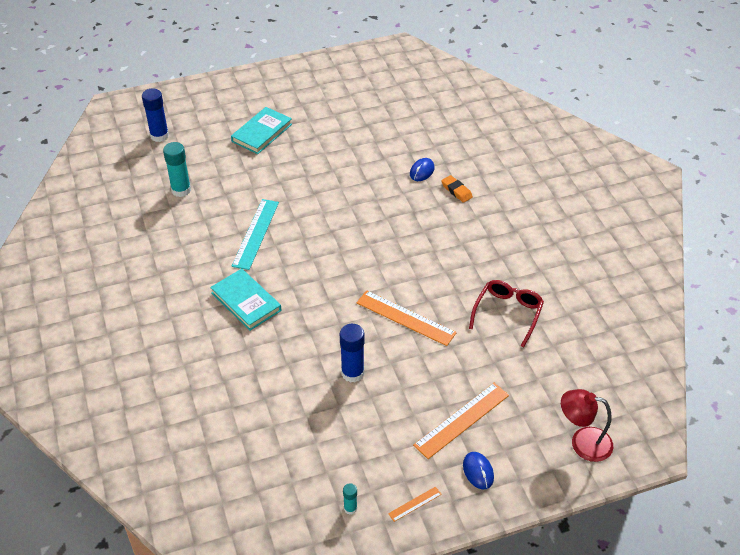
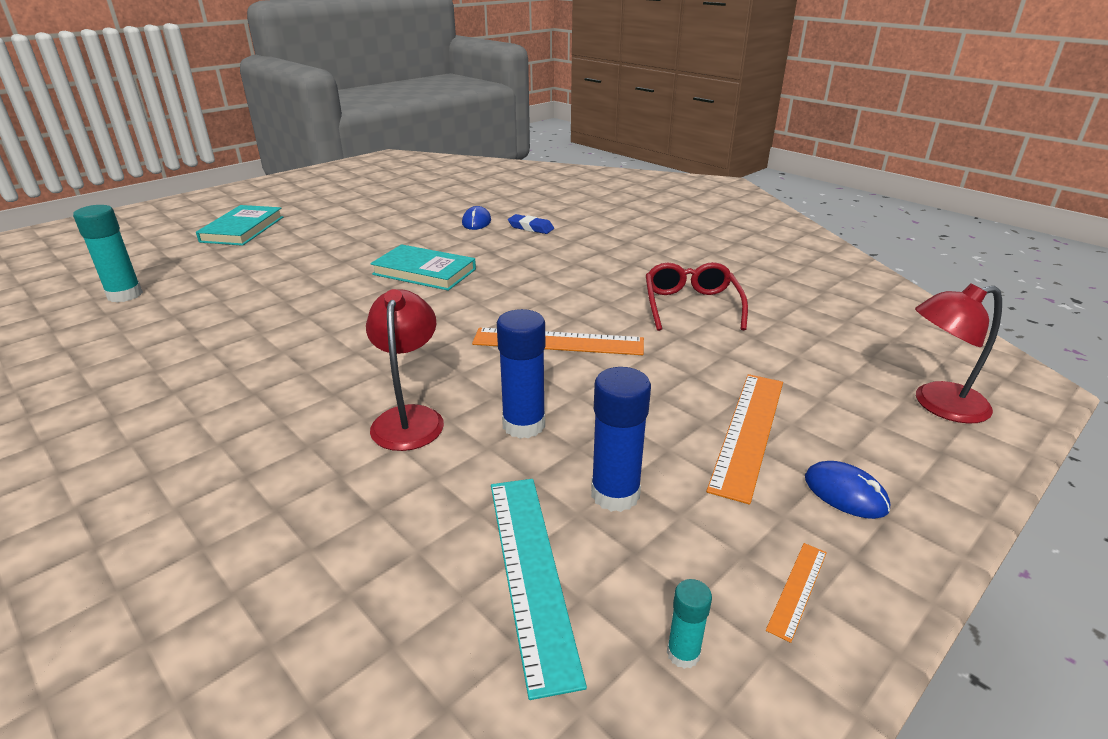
camera: 25 degrees left, 15 degrees down
(159, 136) = (79, 255): blue glue stick -> blue glue stick (615, 494)
(246, 302) = (281, 386): turquoise book -> turquoise book (424, 272)
(255, 233) = (269, 311): turquoise ruler -> turquoise ruler (531, 572)
(300, 348) = (409, 418): none -> red lamp
(456, 191) = (531, 228): orange eraser -> blue eraser

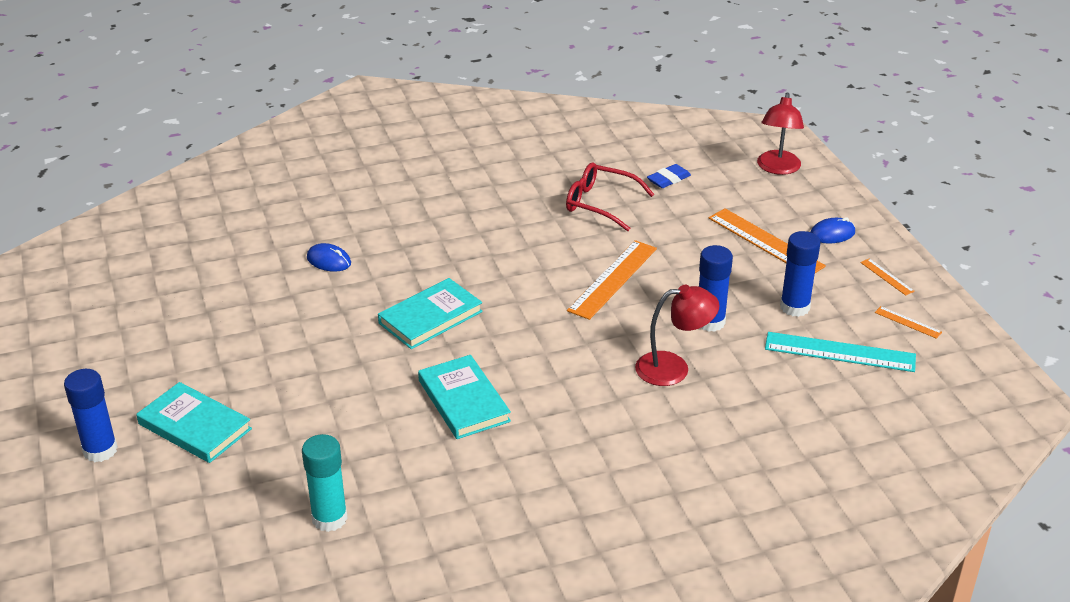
camera: 65 degrees left, 5 degrees up
(211, 212) = (100, 450): none -> blue glue stick
(302, 312) = (464, 401): none -> turquoise book
(409, 418) = (673, 368): red lamp -> red lamp turned 150 degrees clockwise
(531, 228) = (376, 232): blue eraser -> blue eraser (668, 179)
(683, 653) = (908, 322): turquoise glue stick -> orange ruler

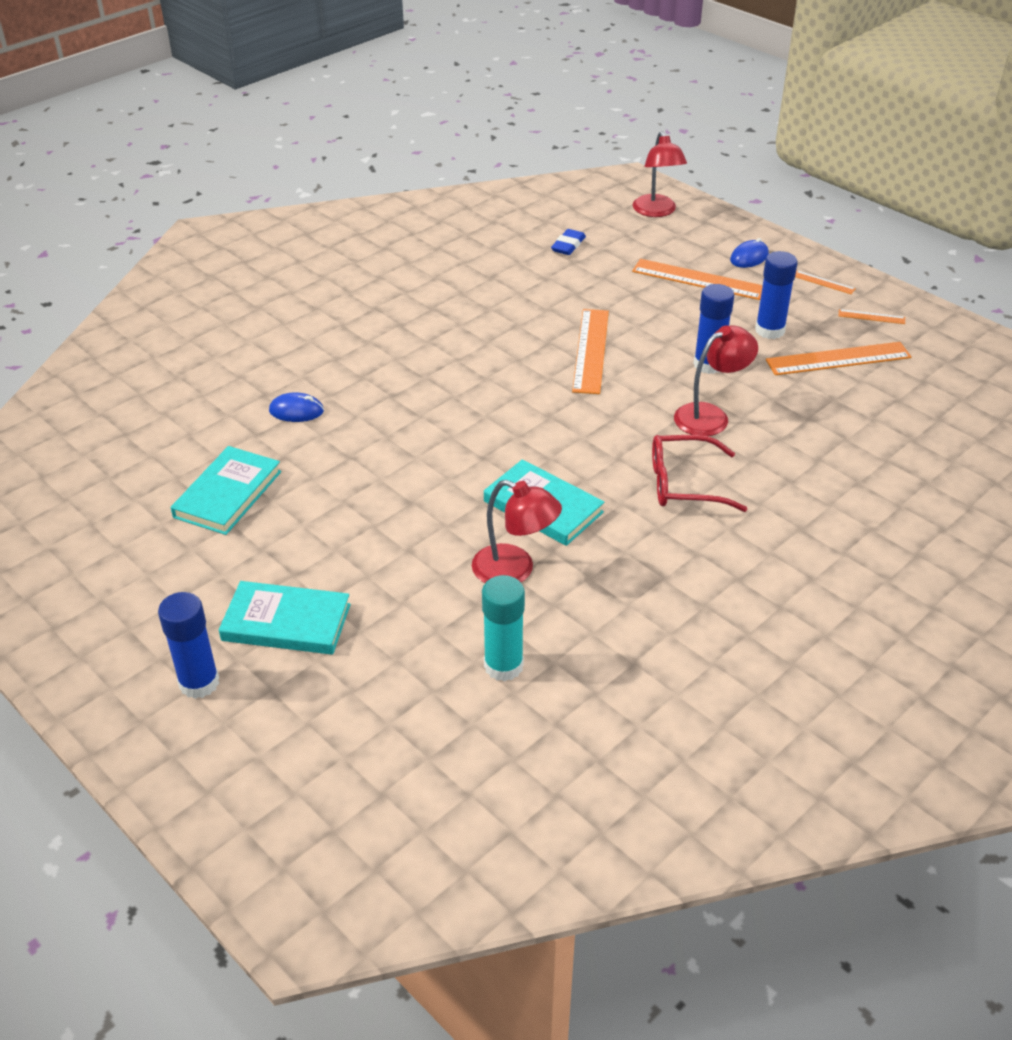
camera: 25 degrees left, 5 degrees up
(398, 445) = (514, 571): none -> red lamp
(430, 317) = (446, 437): turquoise book -> turquoise book (228, 494)
(600, 204) = (523, 284): red glasses -> red glasses (684, 484)
(840, 352) = (838, 359): turquoise ruler -> orange ruler

